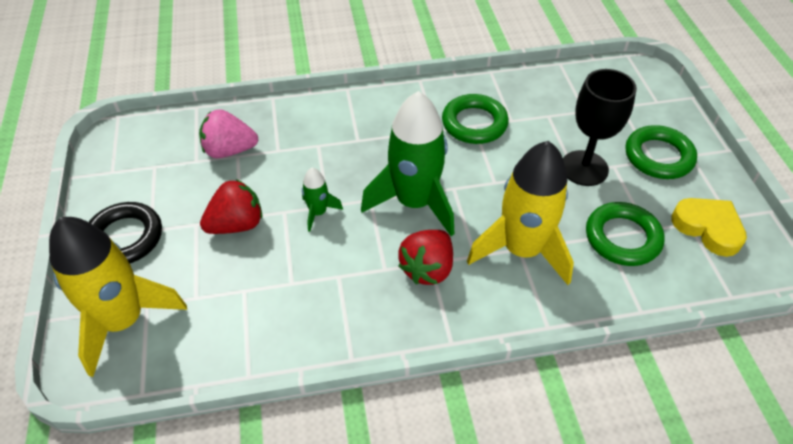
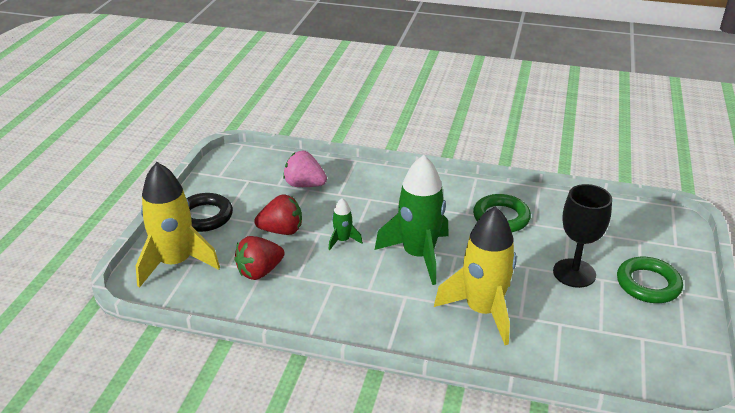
camera: 25 degrees right, 15 degrees down
(427, 269) = (400, 299): red strawberry -> red strawberry (260, 271)
(622, 238) = (574, 329): green ring -> none
(708, 228) = (657, 347): yellow heart -> none

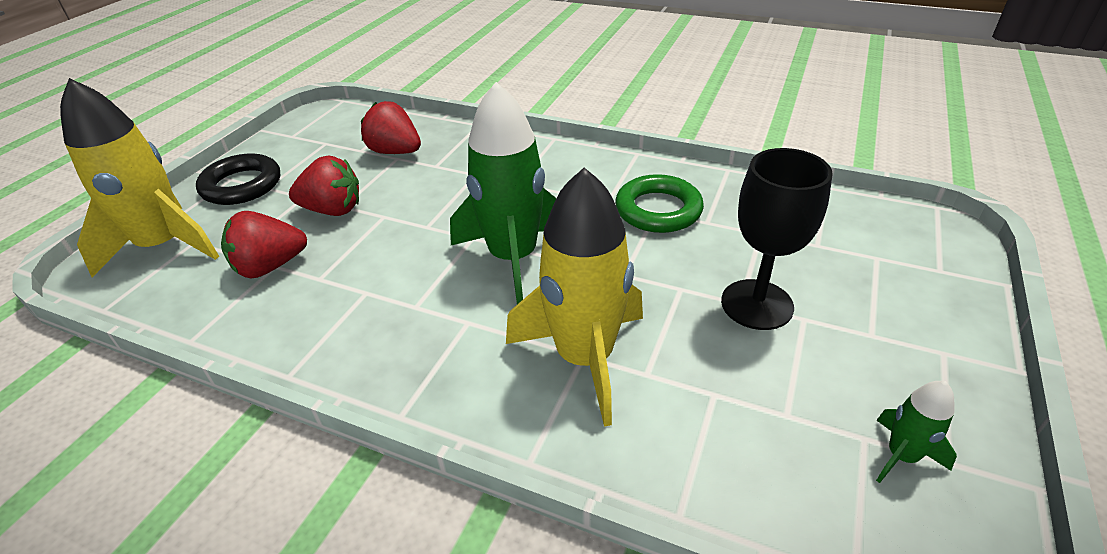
camera: 10 degrees right, 5 degrees up
(304, 185) = (395, 152): pink strawberry -> red strawberry
(343, 240) = (411, 229): green rocket -> green rocket (901, 456)
(648, 284) = (885, 334): green ring -> none

